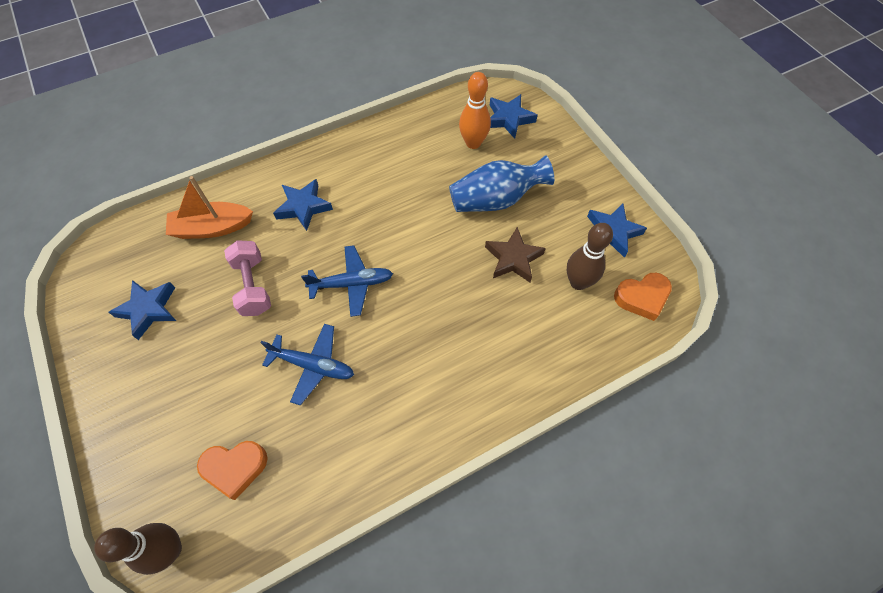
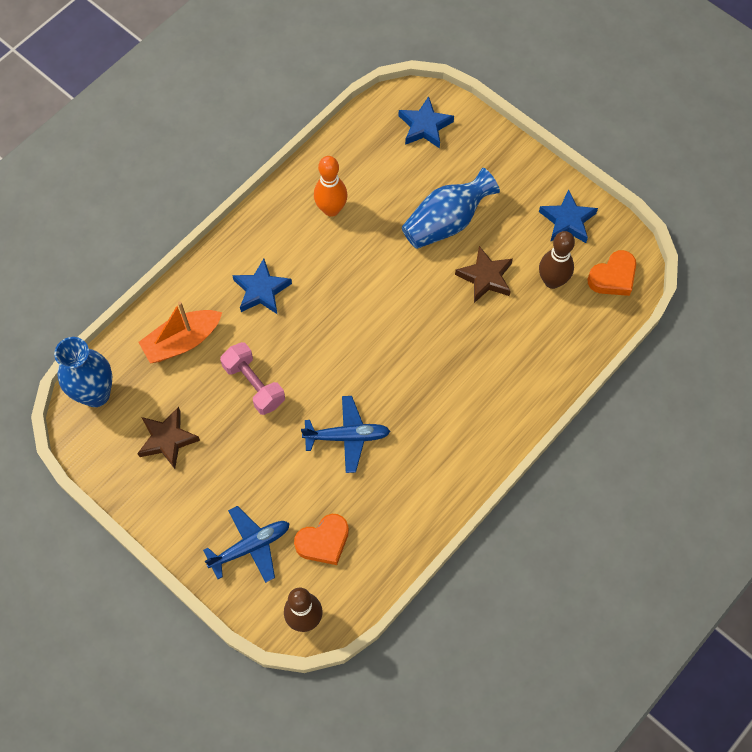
camera: 20 degrees left, 5 degrees up
(113, 248) = (96, 394): none -> blue vase
(148, 309) = (167, 439): blue star -> brown star
(352, 284) = (346, 351): blue plane -> blue plane (250, 546)
(473, 143) = (399, 166): orange bowling pin -> orange bowling pin (331, 209)

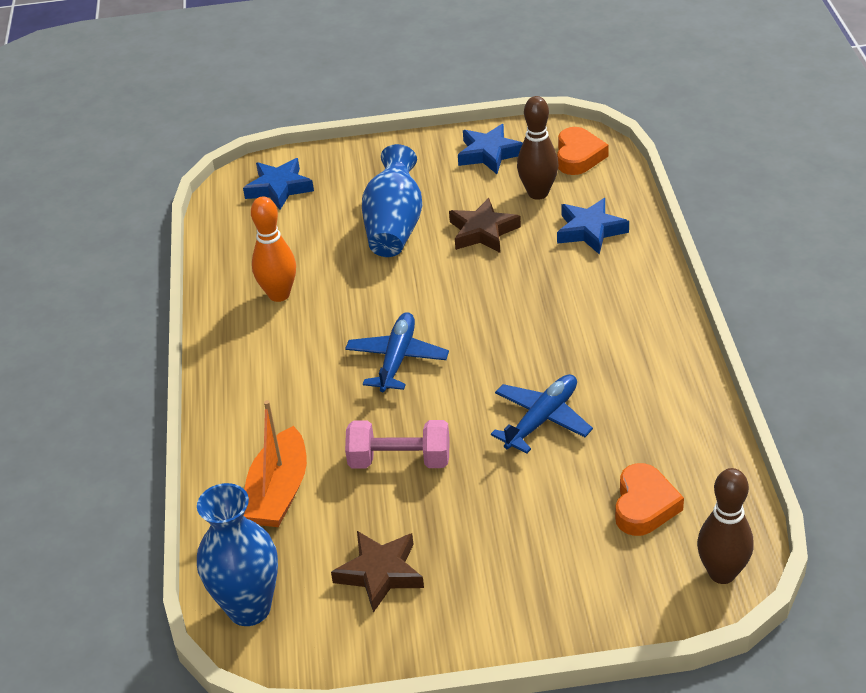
camera: 45 degrees left, 25 degrees down
(250, 546) = (588, 572): blue plane -> blue plane (397, 359)
(261, 290) = (300, 394): blue star -> blue star (590, 230)

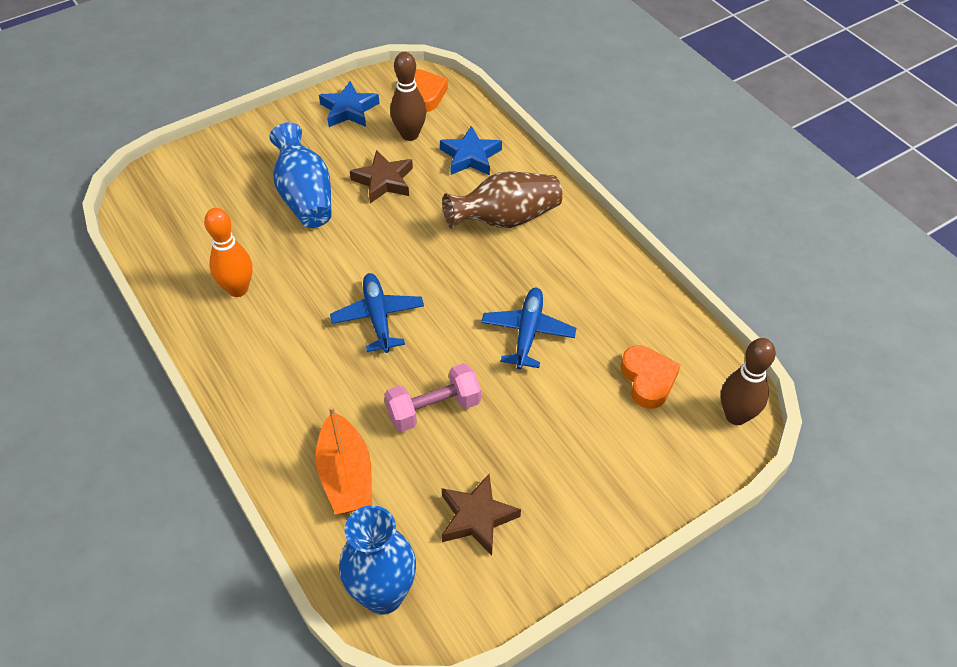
camera: 30 degrees left, 10 degrees up
(279, 188) = (179, 189): blue star -> none
(588, 302) = (505, 219): none -> brown vase

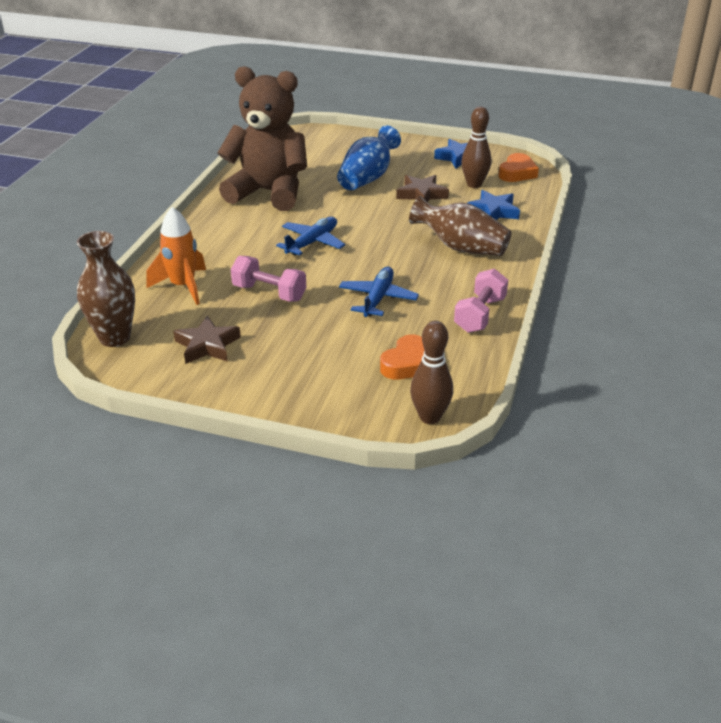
camera: 50 degrees right, 15 degrees down
(238, 289) = (268, 192): orange bowling pin -> brown teddy bear
(346, 475) = (183, 286): orange boat -> orange rocket
(383, 595) = (115, 338): blue vase -> brown vase
(528, 332) = (378, 298): blue plane -> blue plane turned 45 degrees counterclockwise
(622, 281) = (480, 315): none -> pink dumbbell

